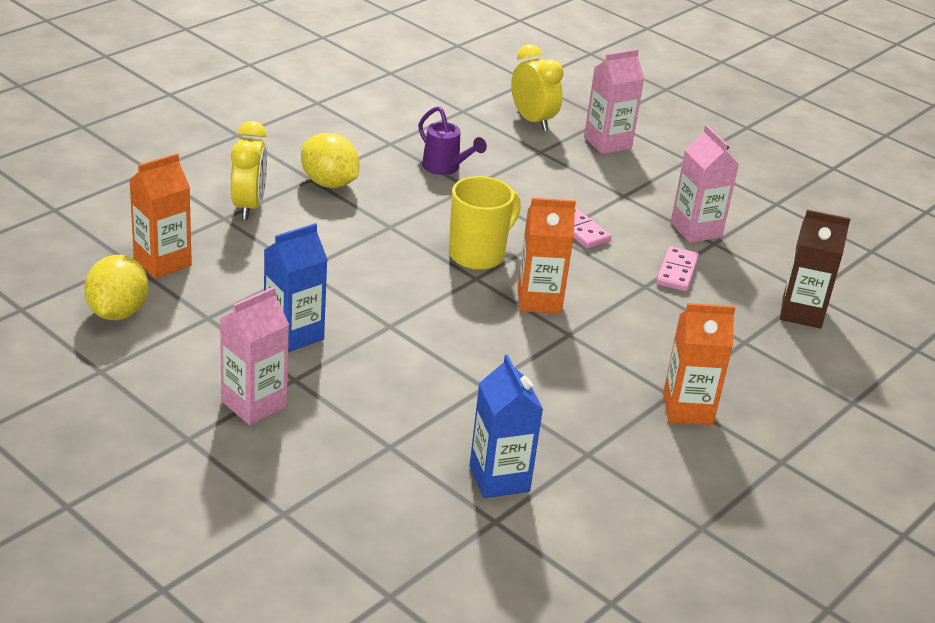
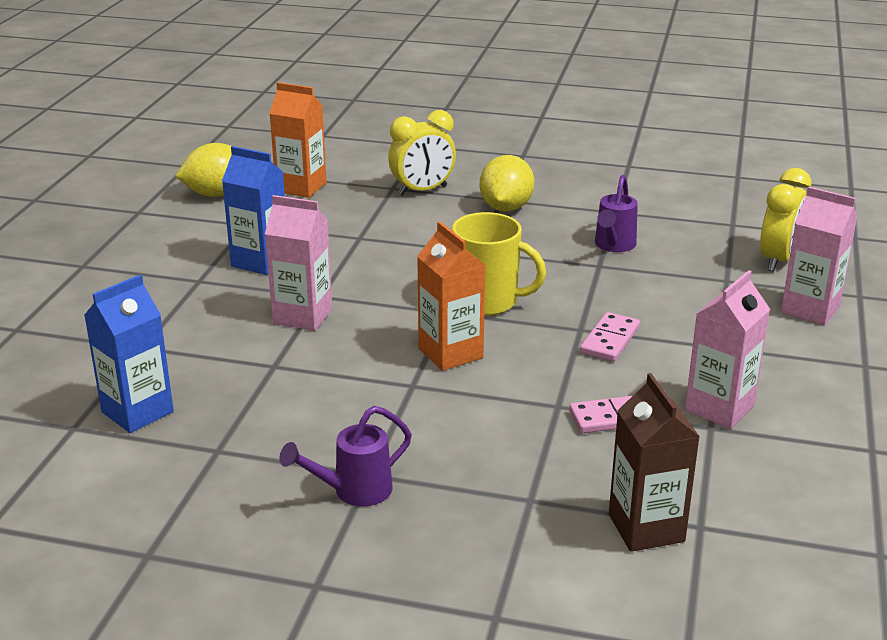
camera: 65 degrees right, 5 degrees down
(254, 404) = (149, 275): pink carton -> pink carton (302, 316)
(687, 409) = (353, 492): orange carton -> purple watering can

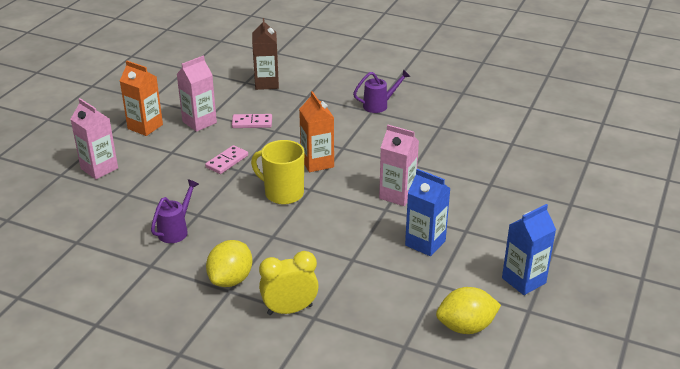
camera: 170 degrees left, 5 degrees up
(137, 412) = (482, 147): blue carton -> blue carton (523, 280)
(301, 187) = (393, 328): orange carton -> orange carton (145, 127)
(778, 260) = (79, 205): yellow clock -> none

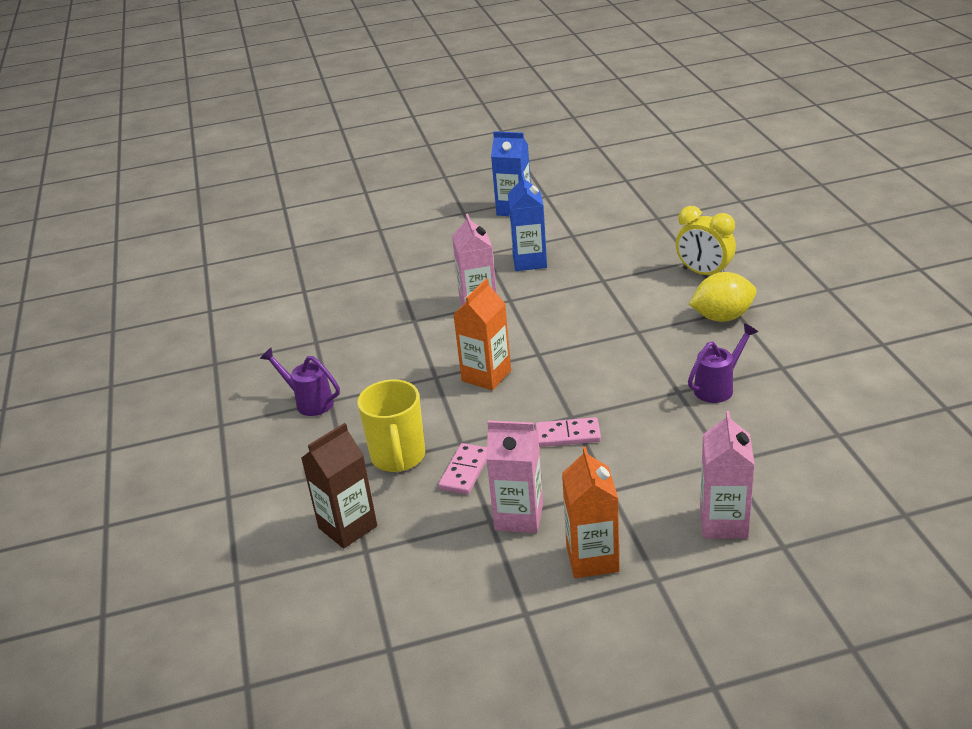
camera: 125 degrees left, 0 degrees up
(176, 230) = (718, 387): purple watering can -> purple watering can turned 150 degrees clockwise
(252, 123) = (465, 471): pink domino -> pink domino turned 60 degrees clockwise
(283, 193) = (568, 364): yellow mug -> yellow mug (398, 457)
(466, 327) = (600, 207): yellow lemon -> none

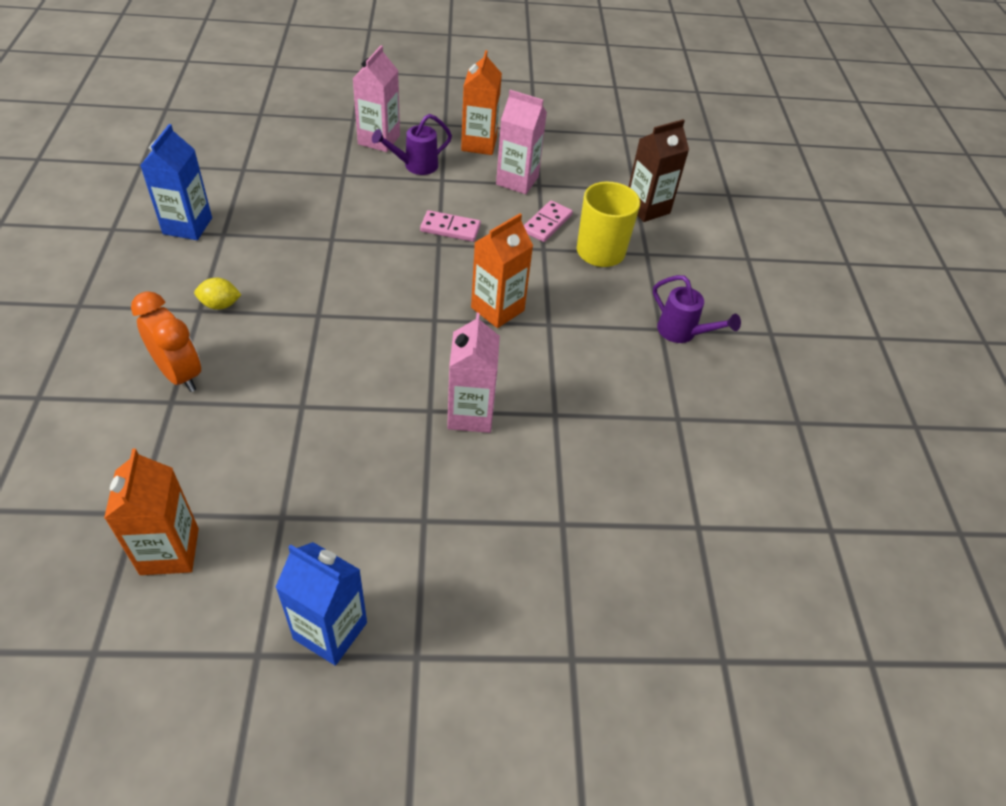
camera: 175 degrees left, 15 degrees up
(529, 261) = (371, 477): blue carton -> blue carton (187, 226)
(623, 211) = (169, 551): none -> orange carton
(704, 273) = (180, 374): yellow clock -> orange clock
(718, 387) = (294, 232): purple watering can -> purple watering can (415, 166)
(722, 317) = (220, 305): yellow lemon -> yellow lemon, size x0.57

